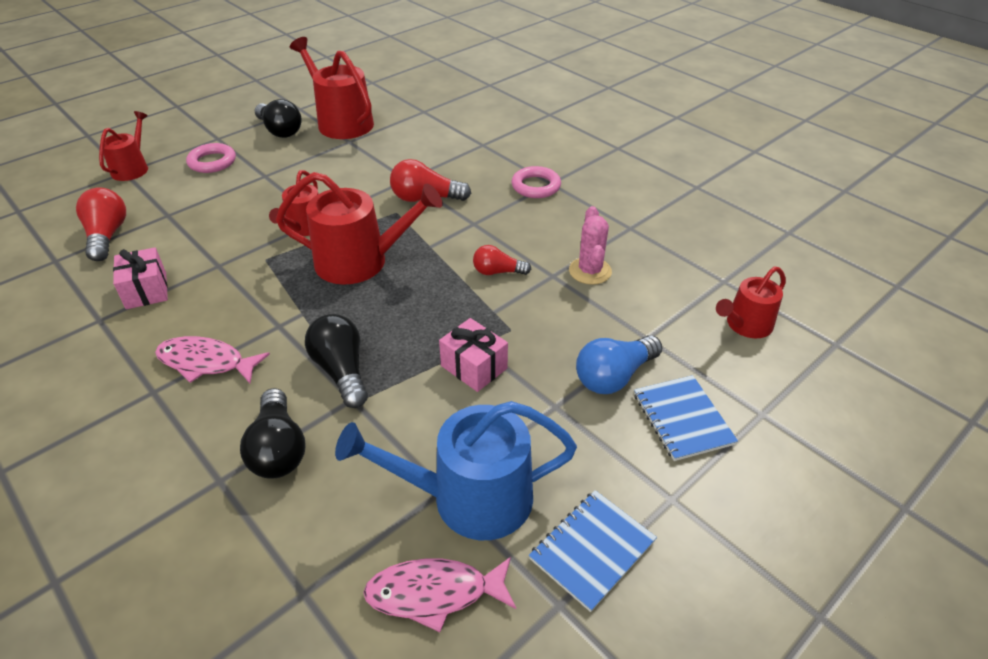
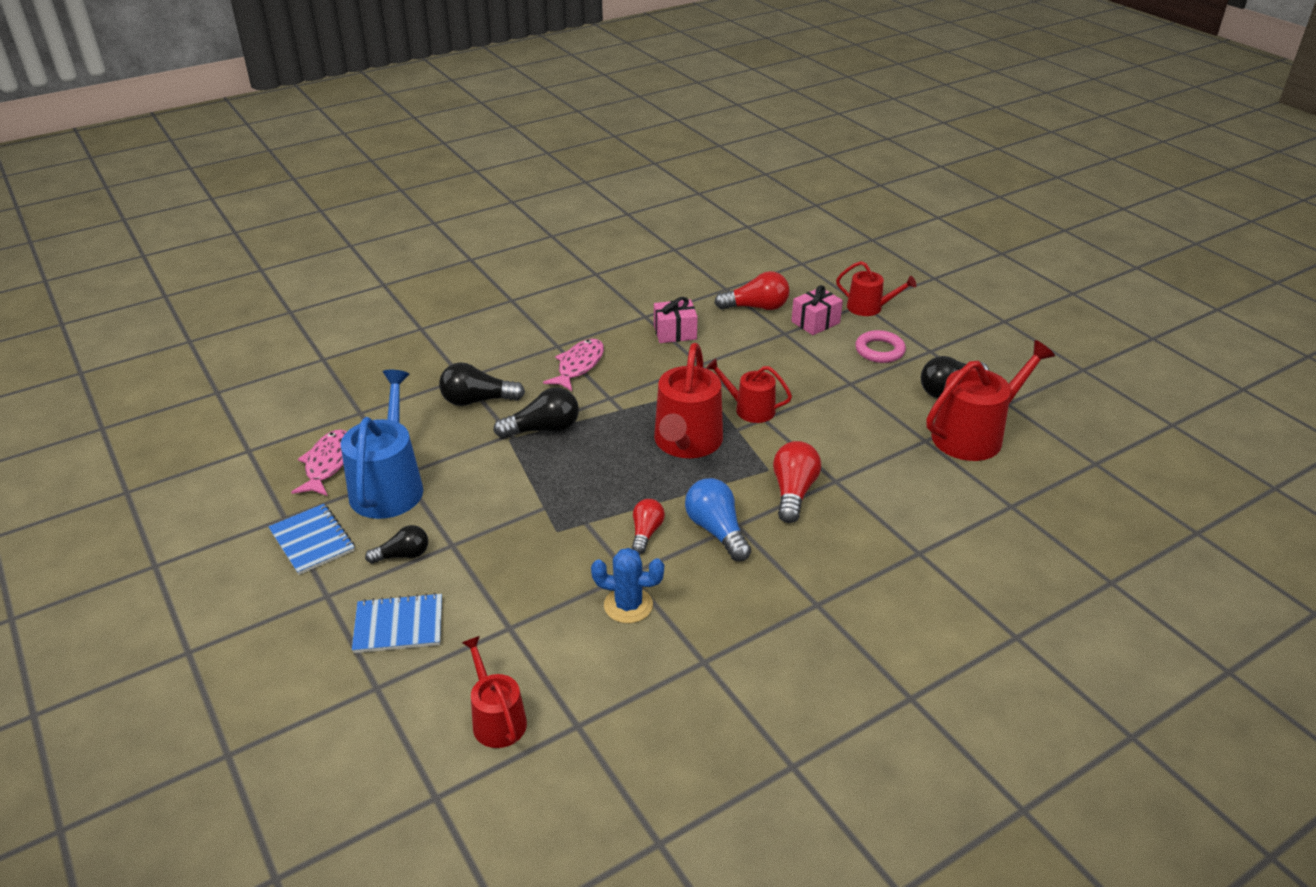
camera: 100 degrees right, 5 degrees down
(474, 367) = (518, 502): pink gift -> pink gift (815, 322)
(536, 186) = (810, 588): pink ring -> none
(585, 445) = (403, 555): none -> black light bulb
(590, 271) = (628, 605): pink cactus -> blue cactus
(614, 376) = (468, 590): blue light bulb -> blue light bulb (716, 531)

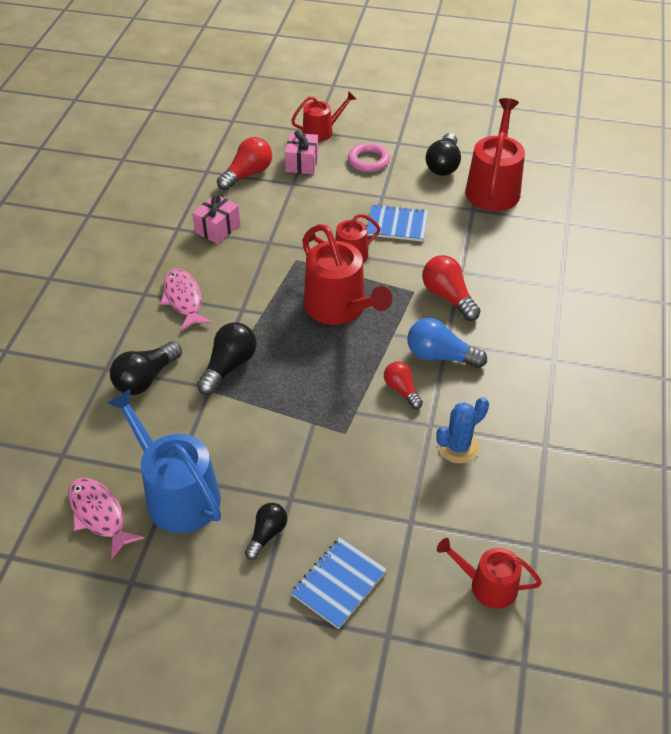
camera: 45 degrees left, 10 degrees up
(312, 541) = (182, 580): blue notebook -> blue notebook (397, 225)

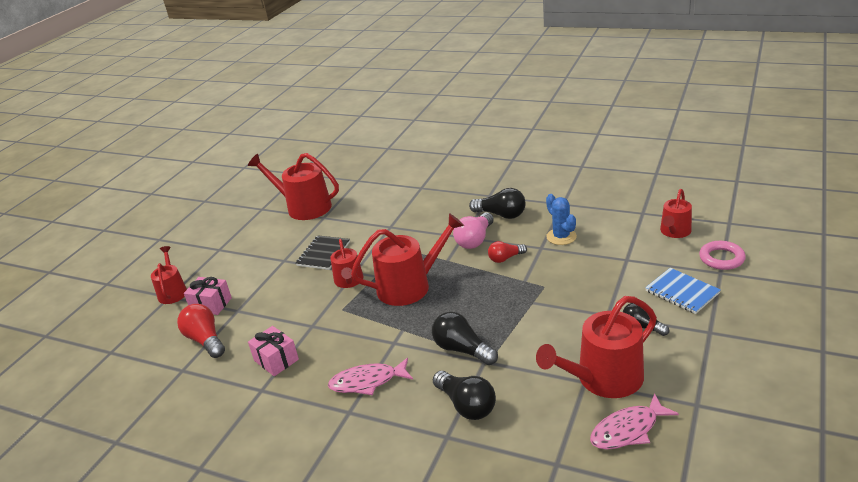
camera: 75 degrees left, 15 degrees down
(177, 494) = (603, 379): blue watering can -> red watering can
(368, 161) = (233, 266): pink ring -> pink ring (721, 258)
(397, 225) = (323, 254): blue notebook -> black notebook
(440, 356) = (475, 240): blue light bulb -> pink light bulb
(443, 165) = (263, 228): black light bulb -> black light bulb (501, 215)
(448, 297) = (415, 233): red light bulb -> none

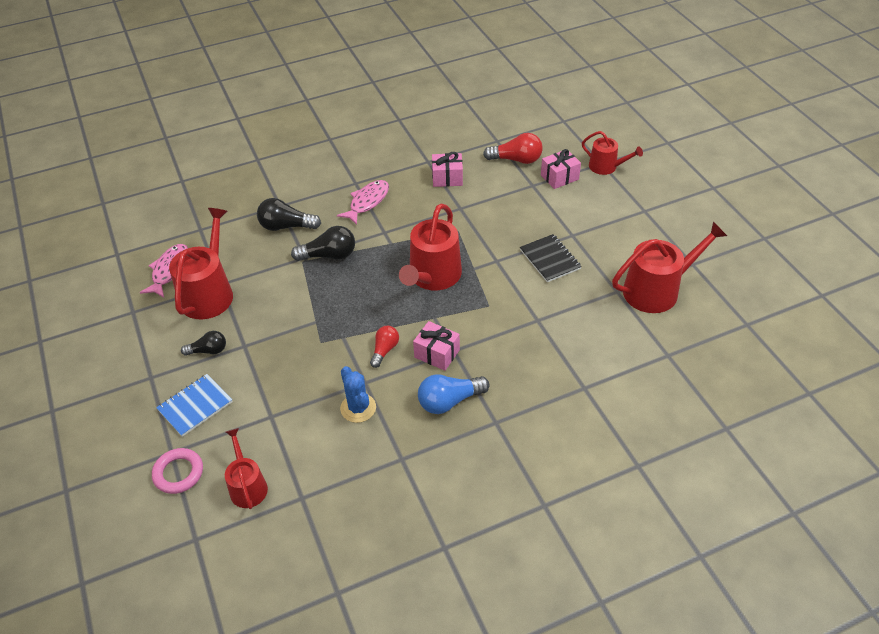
camera: 130 degrees right, 15 degrees up
(349, 281) = (488, 251): red watering can -> none
(475, 240) = (437, 353): pink light bulb -> pink gift
(501, 215) = (449, 401): black light bulb -> blue light bulb
(561, 237) = (358, 408): blue cactus -> blue cactus turned 45 degrees clockwise
(682, 292) = (195, 406): blue notebook -> blue notebook turned 45 degrees counterclockwise

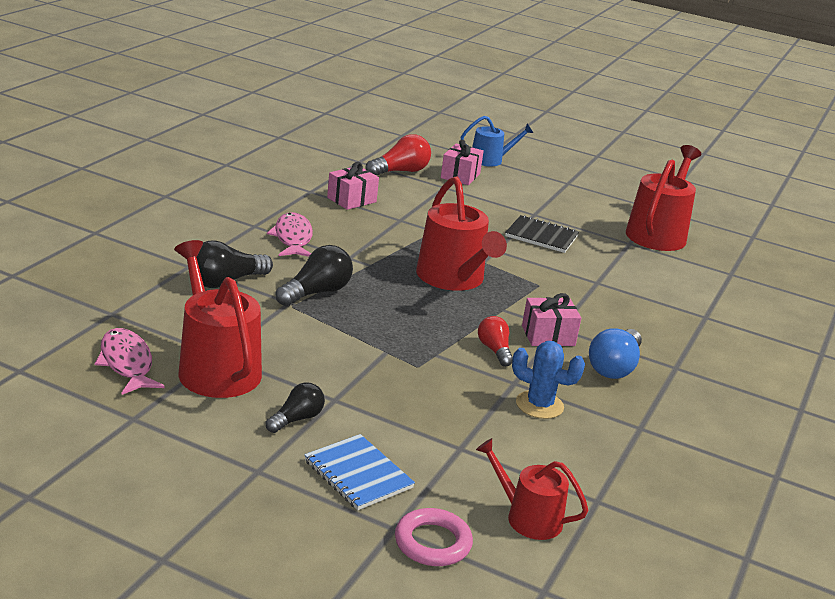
camera: 45 degrees left, 20 degrees down
(195, 406) = (358, 474): blue notebook -> blue notebook turned 45 degrees counterclockwise
(606, 167) = (490, 160): red watering can -> blue watering can

